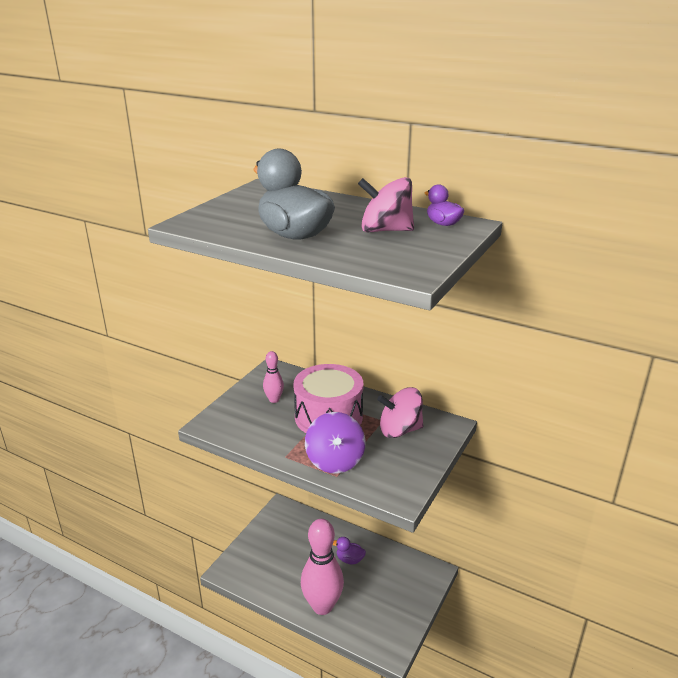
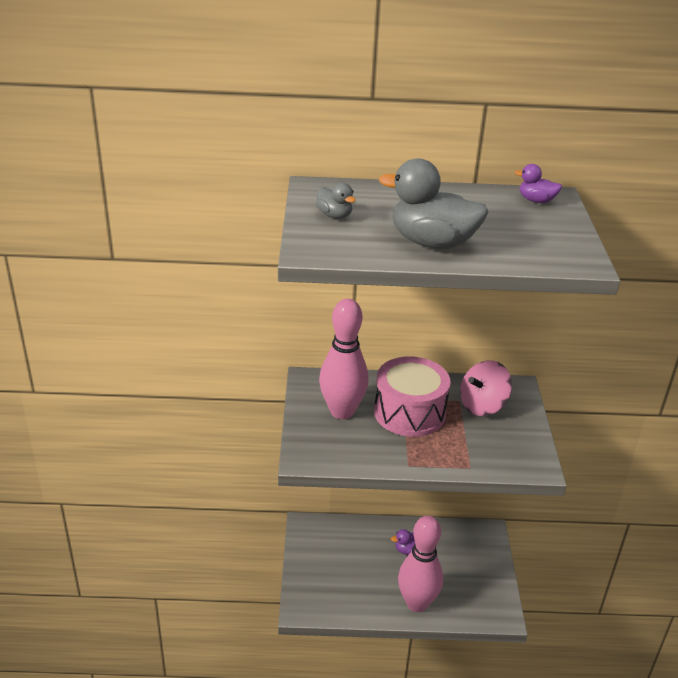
camera: 30 degrees left, 5 degrees up
(245, 205) = (334, 215): none -> grey duck
(274, 400) = (342, 411): pink bowling pin -> pink bowling pin, size x2.13
(335, 460) = (455, 454): purple spinning top -> none
(385, 230) = (501, 219): pink spinning top -> none

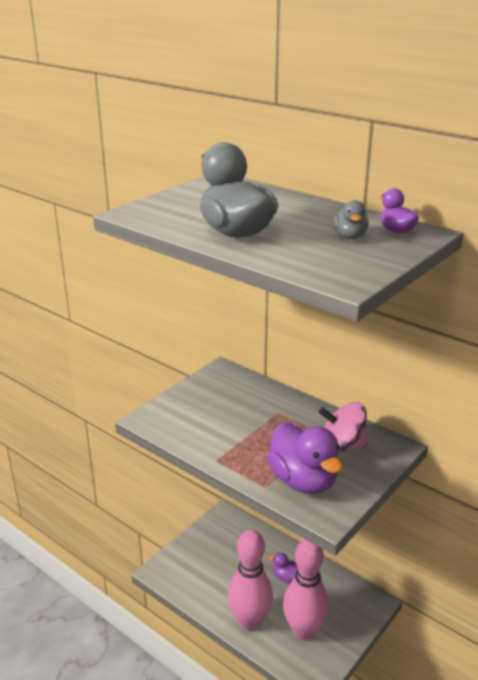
camera: 40 degrees right, 5 degrees down
(334, 215) = (196, 198): grey duck -> grey duck (350, 236)
(342, 411) = (217, 401): pink bowling pin -> pink bowling pin (304, 631)
(409, 412) = (269, 424): pink drum -> none
(490, 448) = (303, 481): none -> purple duck

